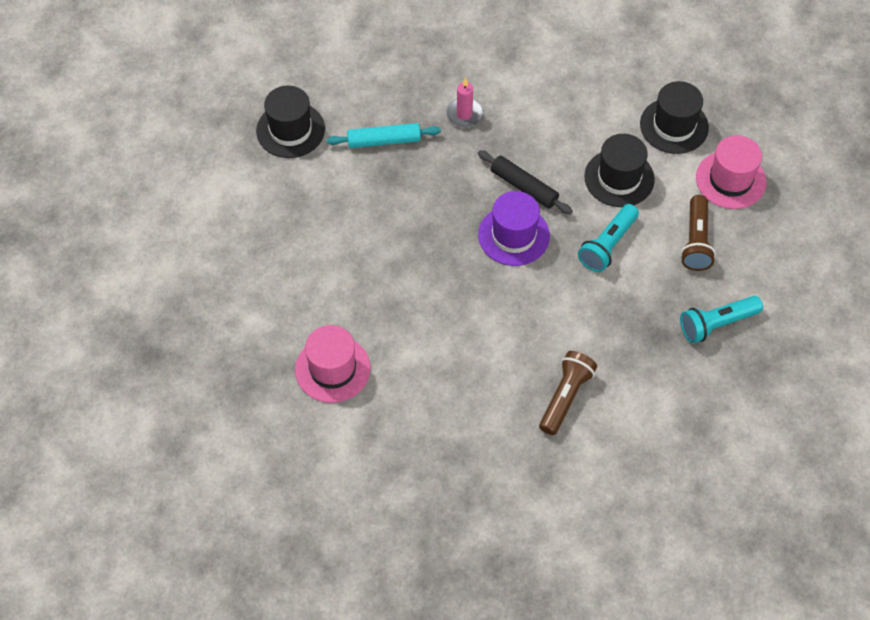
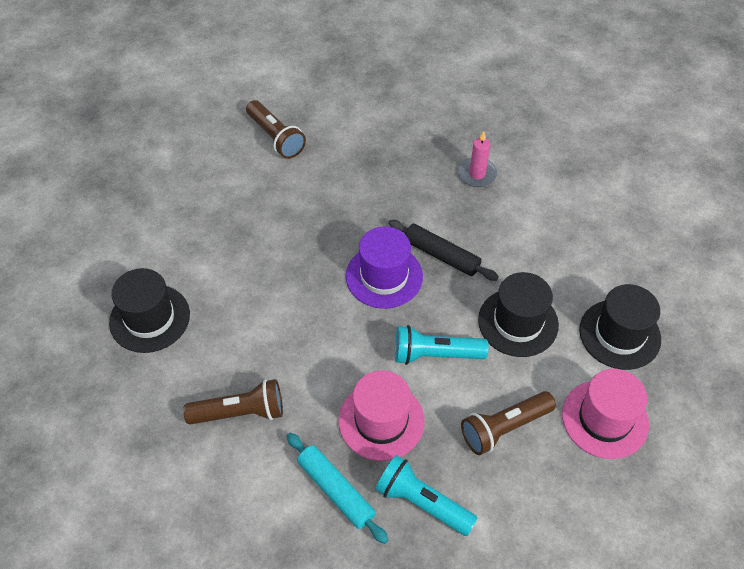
camera: 55 degrees right, 5 degrees down
(290, 130) = (359, 79): black hat -> black hat (150, 318)
(307, 227) = (276, 137): none -> brown flashlight
(332, 369) = (152, 226): pink hat -> pink hat (381, 420)
(384, 140) = (401, 138): turquoise rolling pin -> turquoise rolling pin (336, 490)
(523, 187) = (441, 255): black rolling pin -> black rolling pin turned 60 degrees counterclockwise

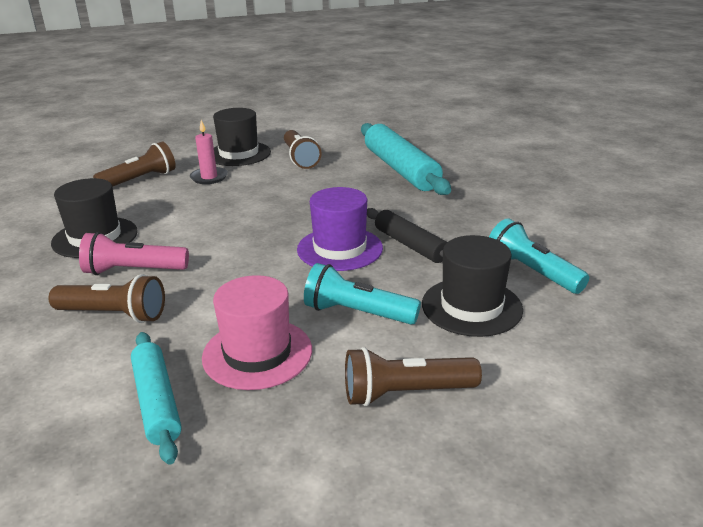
camera: 20 degrees right, 25 degrees down
(129, 214) = (140, 180): none -> brown flashlight
(219, 354) = (133, 271): none -> pink flashlight
(385, 135) = (401, 169): none -> turquoise rolling pin
(422, 502) = (252, 441): turquoise flashlight -> turquoise flashlight (531, 272)
(477, 174) = (479, 201): pink candle -> pink candle (209, 177)
(605, 419) = (552, 416): pink hat -> none
(619, 334) = (602, 340): black hat -> black hat (239, 154)

